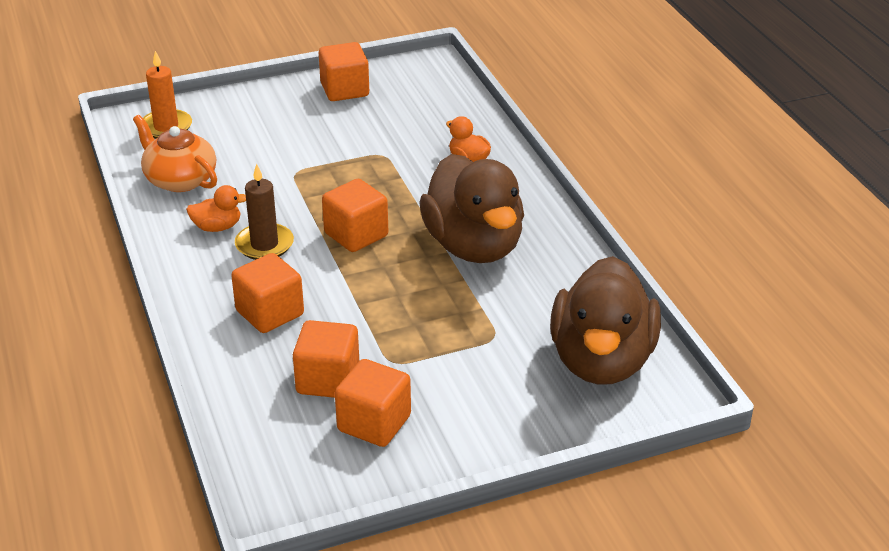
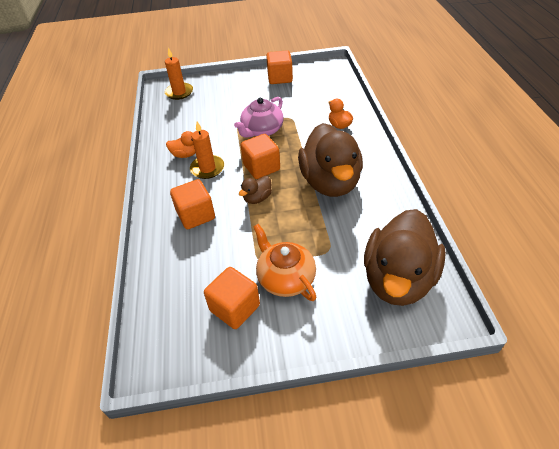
camera: 15 degrees right, 10 degrees up
(180, 179) = (175, 123): orange teapot -> orange teapot (285, 278)
(264, 244) = (207, 168): brown candle -> orange candle
(328, 380) = (215, 269): orange cube -> none
(339, 178) = (262, 130): none -> pink teapot
(363, 279) = (257, 198): none -> brown duck

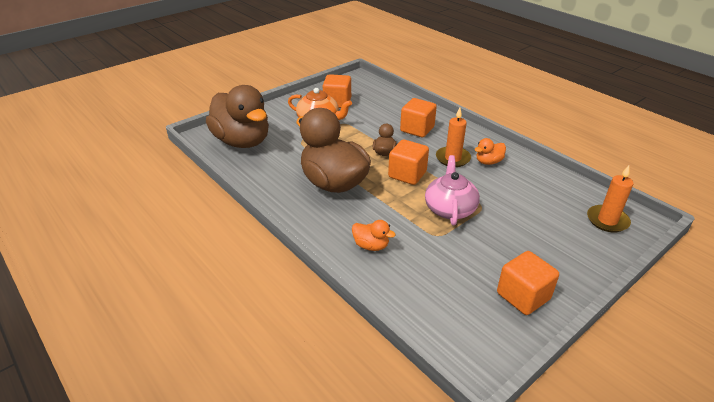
camera: 145 degrees right, 10 degrees down
(398, 279) = (242, 141): brown duck -> brown duck turned 150 degrees clockwise

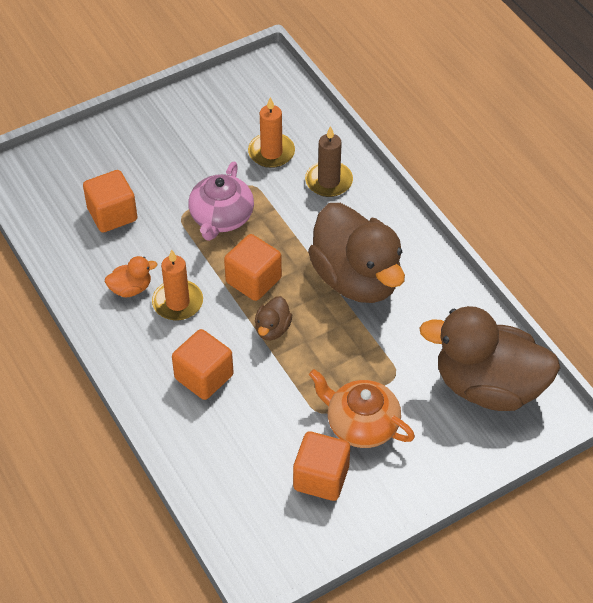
camera: 170 degrees left, 15 degrees up
(242, 141) = (488, 386): brown duck -> brown duck turned 45 degrees counterclockwise
(371, 246) = (329, 181): orange duck -> brown candle
(523, 296) = (198, 111): orange cube -> orange cube (112, 214)
(607, 220) = (49, 177): orange candle -> orange candle (271, 152)

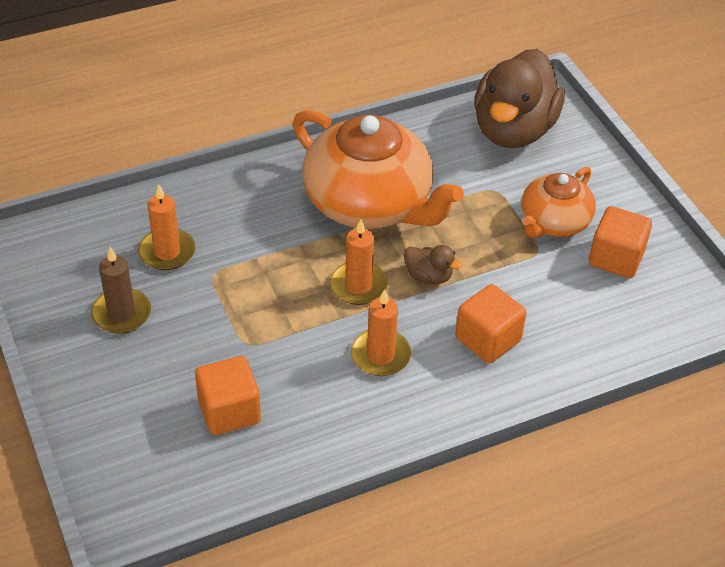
camera: 85 degrees left, 5 degrees down
(131, 288) = (353, 398): orange duck -> none
(221, 217) = (258, 306): pink teapot -> none
(253, 280) = (358, 286): orange cube -> orange candle
(329, 181) = (225, 208): brown candle -> brown candle (121, 314)
(356, 279) = (369, 203): brown duck -> orange teapot

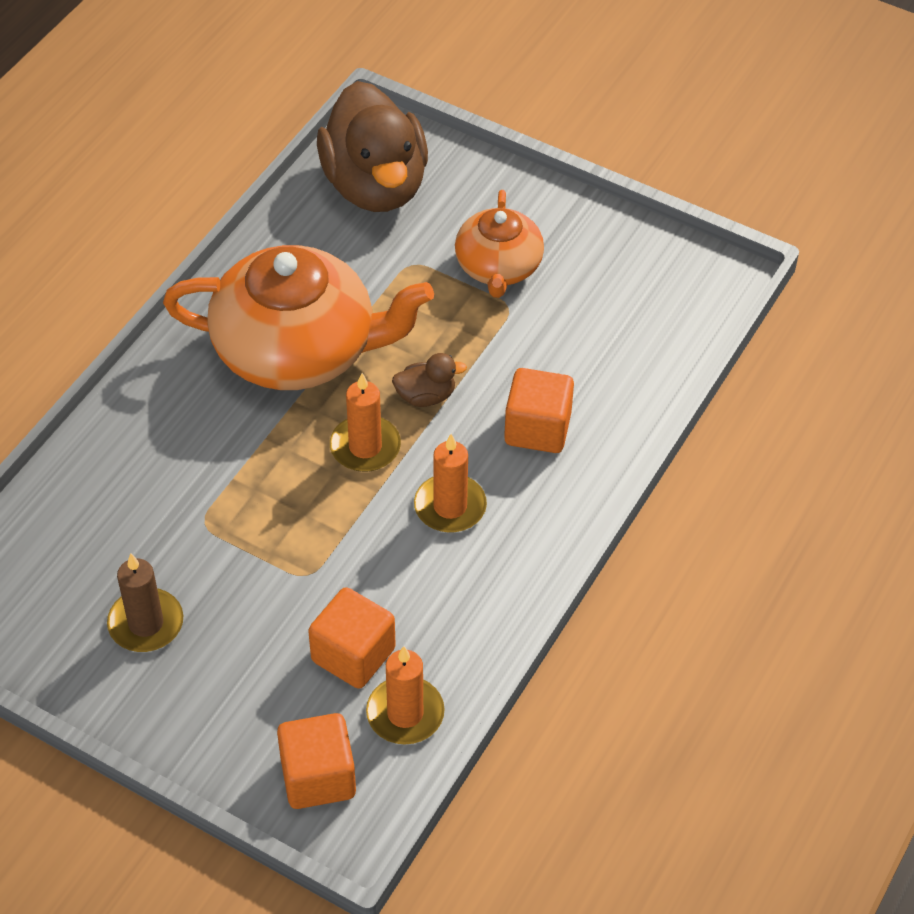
camera: 35 degrees left, 5 degrees up
(167, 252) = (131, 527): orange candle -> orange candle (405, 713)
(616, 258) = (587, 273): orange cube -> orange cube (318, 777)

